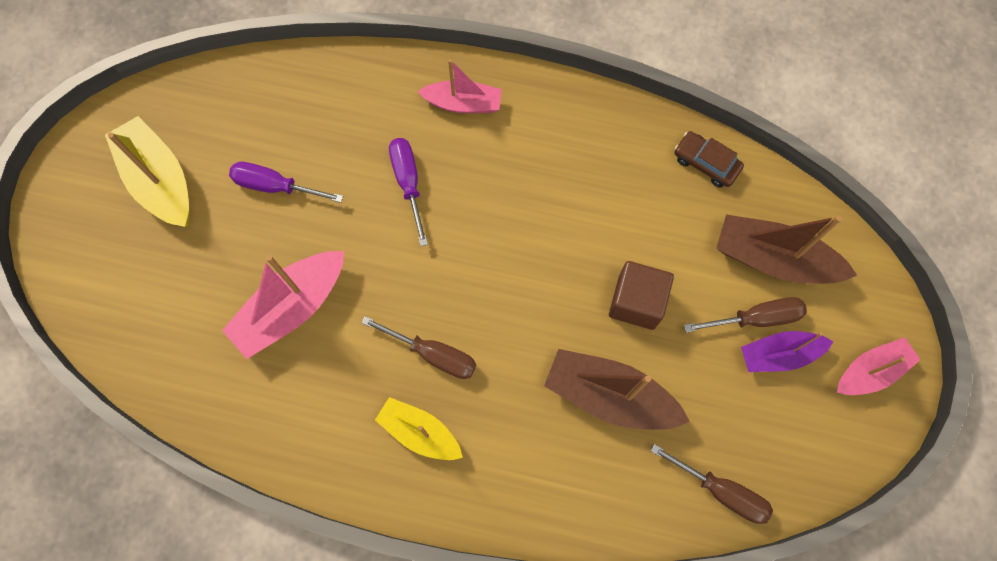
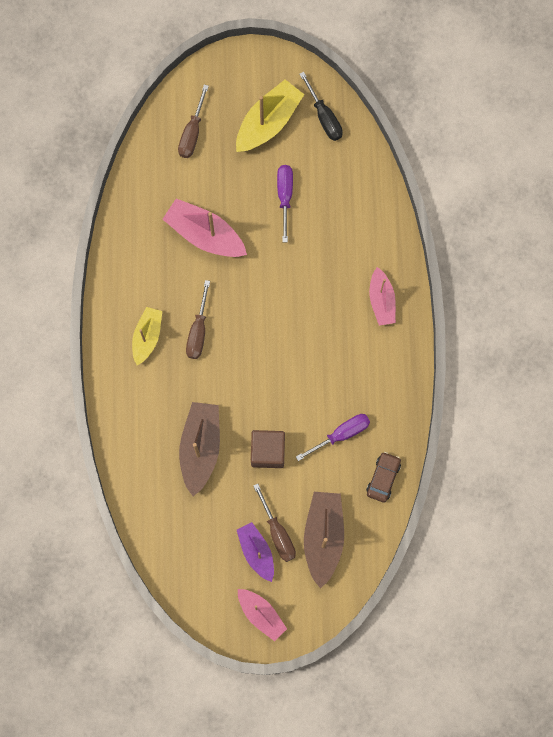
camera: 75 degrees right, 5 degrees up
(183, 108) = (324, 117): none -> black screwdriver
(408, 182) = (311, 281): purple screwdriver -> purple screwdriver (342, 434)
(722, 492) = (158, 531): brown screwdriver -> brown screwdriver (192, 133)

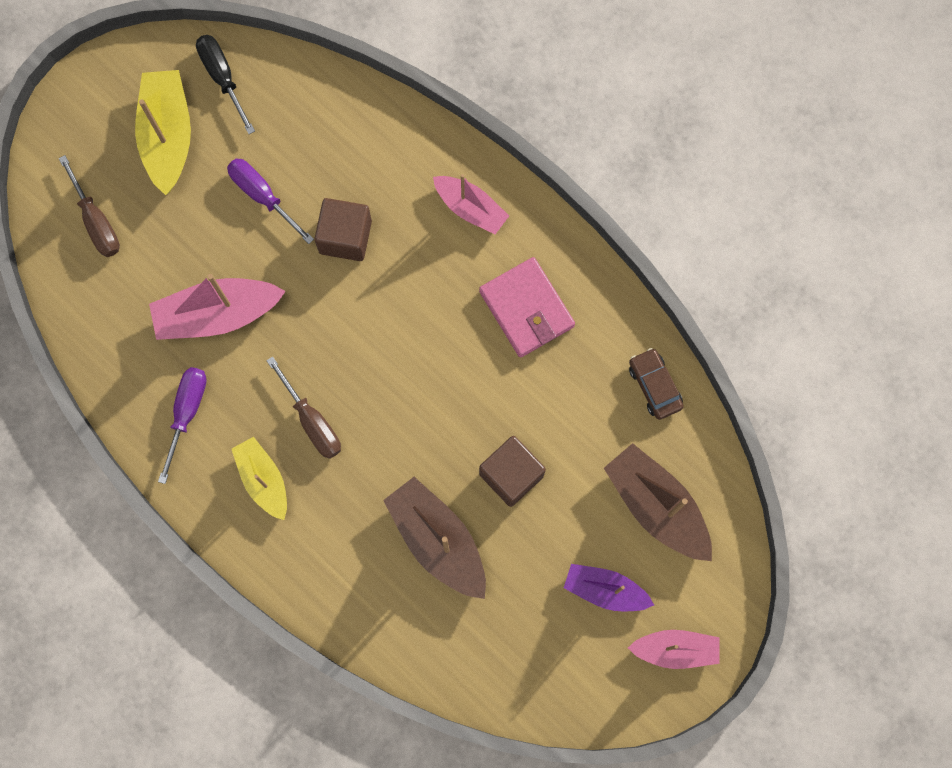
camera: 45 degrees left, 0 degrees up
(278, 533) = (606, 548): brown screwdriver -> none
(305, 256) = (345, 237): none -> brown cube
(324, 117) = (222, 77): black screwdriver -> black screwdriver turned 135 degrees counterclockwise
(342, 434) = (568, 382): purple screwdriver -> purple screwdriver (187, 412)
(358, 378) = (526, 309): none -> pink wallet

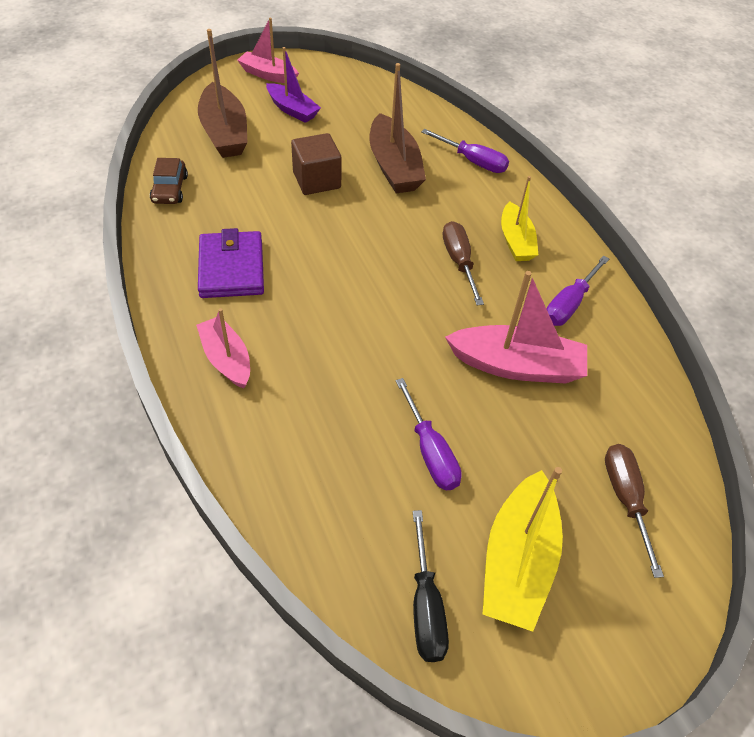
camera: 160 degrees left, 25 degrees down
(345, 237) = (362, 382): brown cube -> none
(351, 595) = (473, 162): none -> purple screwdriver
(526, 309) = (232, 268): pink wallet -> purple wallet

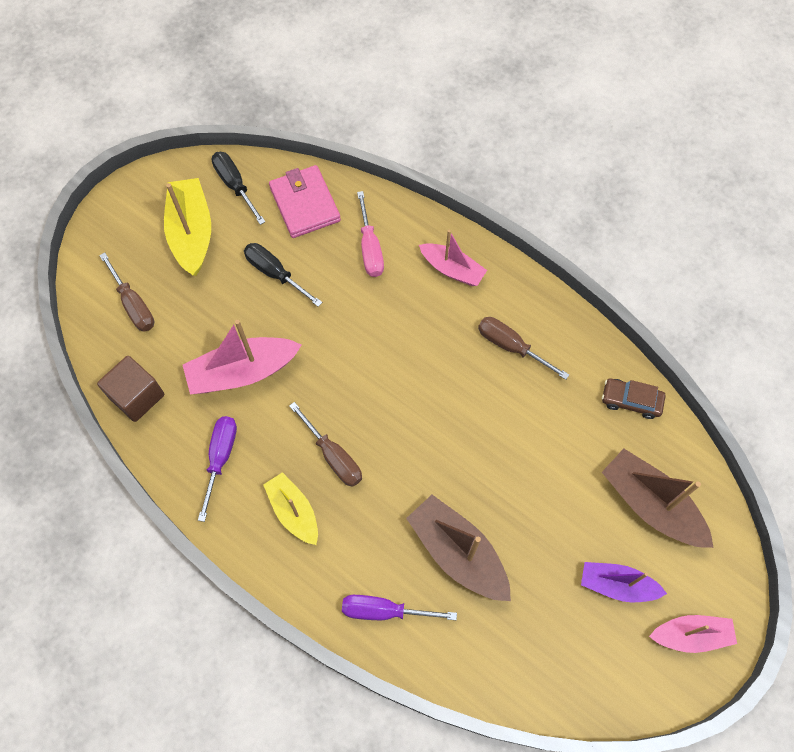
camera: 155 degrees right, 15 degrees up
(170, 189) = (631, 401): brown car -> brown car turned 45 degrees counterclockwise
(232, 268) = (510, 346): purple wallet -> brown screwdriver
(299, 425) = (370, 249): none -> pink screwdriver
(317, 180) = (516, 488): brown cube -> brown cube (137, 396)
(343, 524) = (305, 204): none -> pink wallet
(430, 452) = (274, 273): purple screwdriver -> black screwdriver

